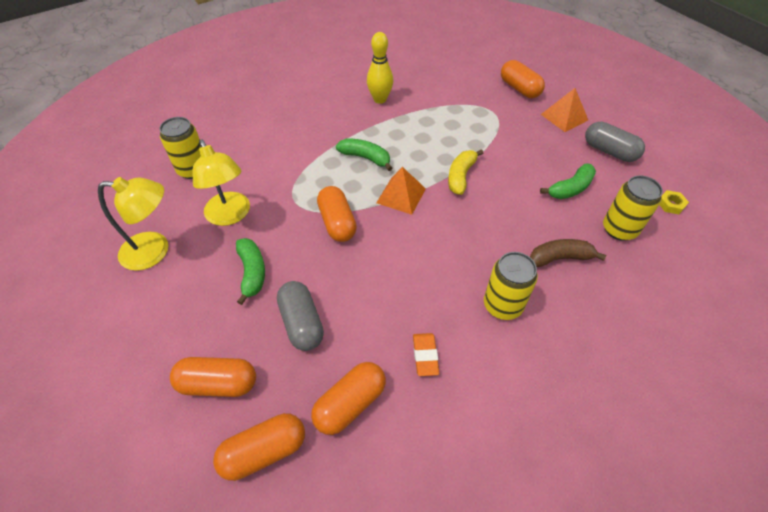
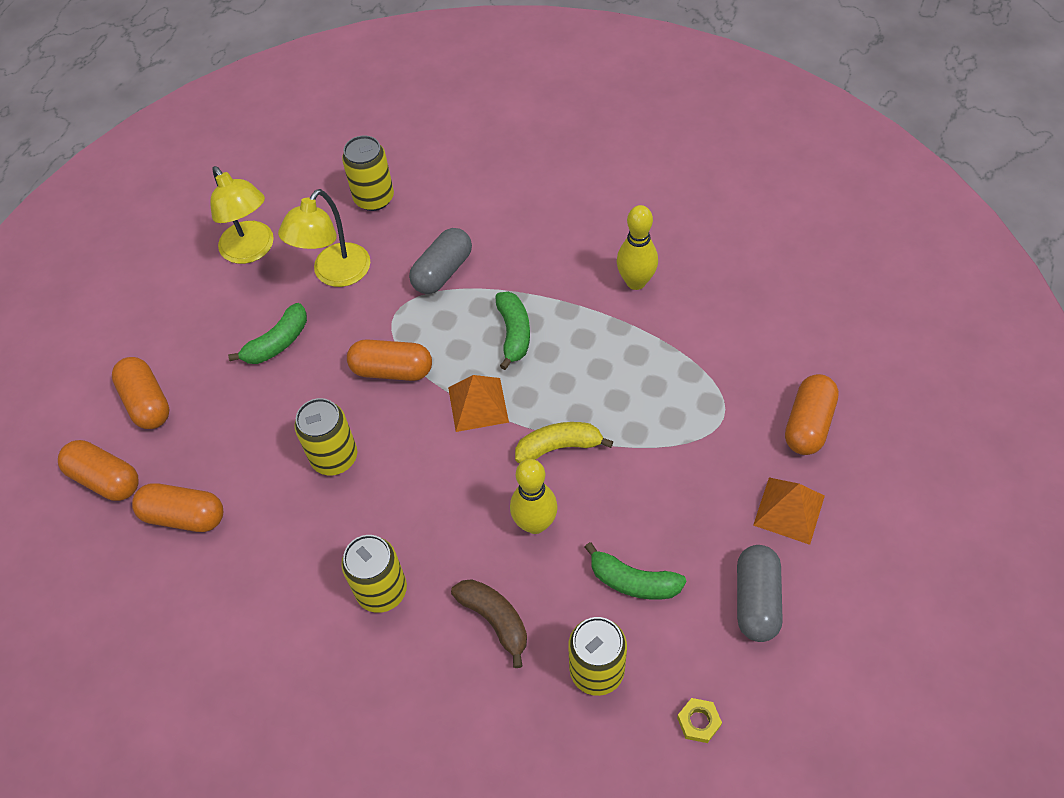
camera: 60 degrees right, 5 degrees up
(302, 323) = (246, 422): grey capsule -> grey capsule (443, 272)
(337, 222) = (392, 370): orange capsule -> orange capsule turned 60 degrees clockwise
(378, 283) = (334, 457): none -> yellow can
(425, 355) = (272, 549): orange eraser -> none
(505, 210) = (535, 523): none -> yellow bowling pin

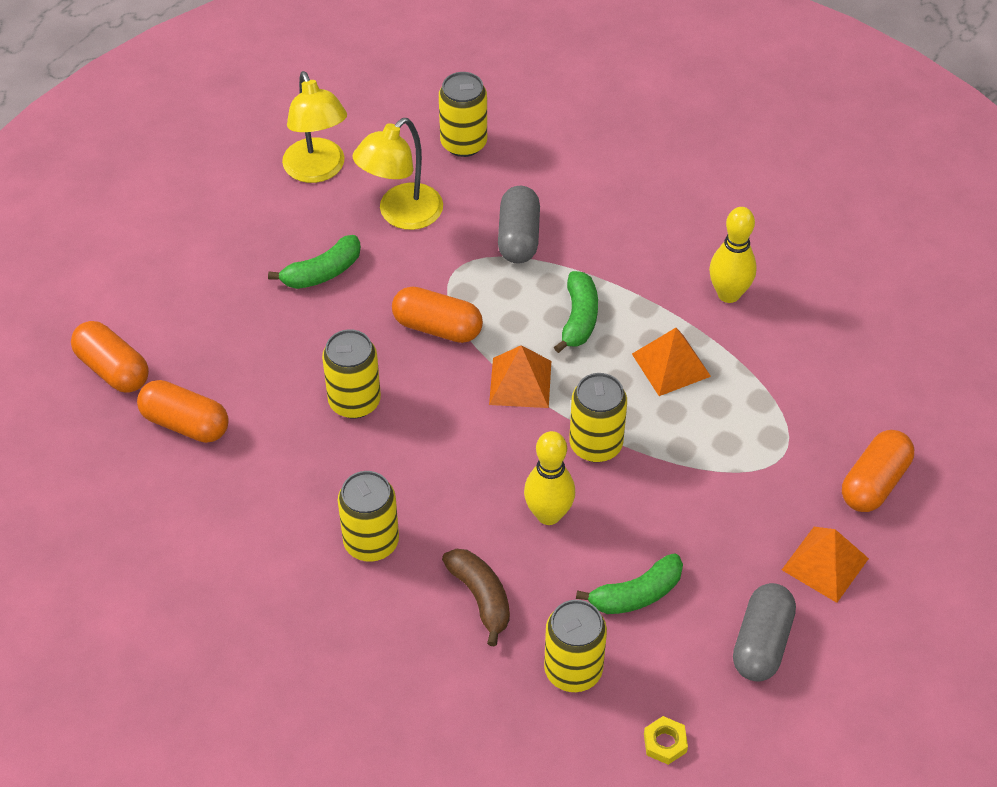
camera: 10 degrees right, 5 degrees down
(147, 402) = (171, 302): orange capsule -> none
(443, 272) = (518, 237): grey capsule -> grey capsule turned 45 degrees counterclockwise
(559, 447) = (595, 445): yellow banana -> yellow can
(604, 357) = (671, 365): none -> orange pyramid
(633, 581) = (636, 594): green banana -> green banana turned 60 degrees counterclockwise

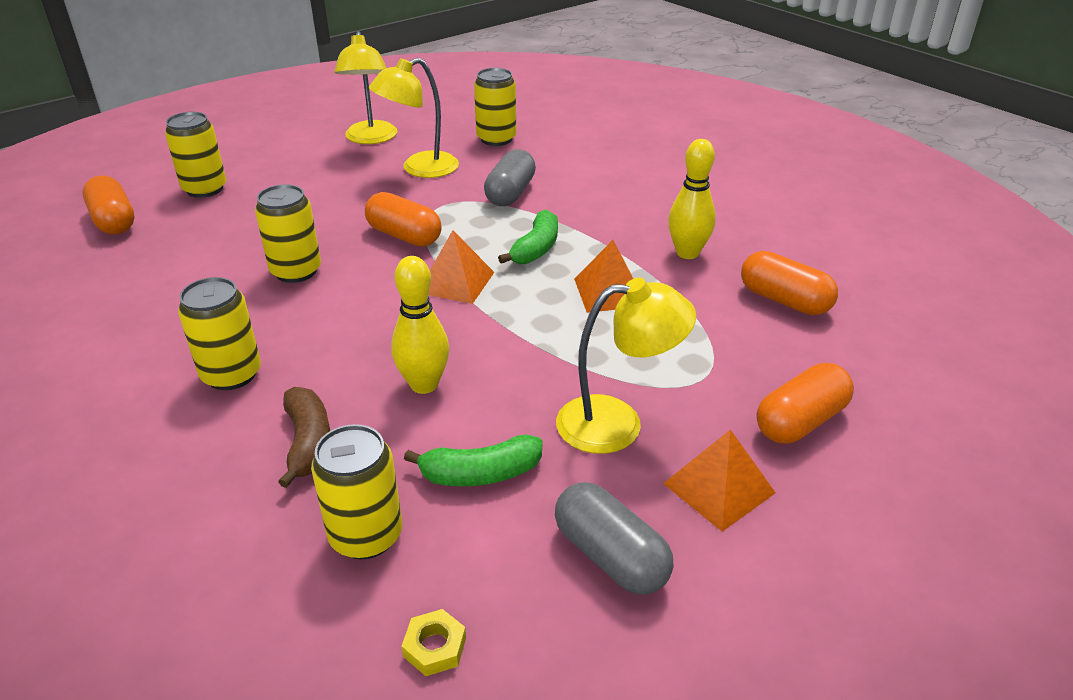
camera: 15 degrees right, 15 degrees down
(185, 423) = (139, 262): orange capsule -> orange capsule (784, 300)
(322, 272) = (331, 191): green banana -> none
(595, 445) = (504, 338): yellow can -> yellow can (205, 189)
(727, 519) = (617, 423): none -> yellow lamp
(761, 643) = (610, 556): grey capsule -> grey capsule turned 75 degrees counterclockwise

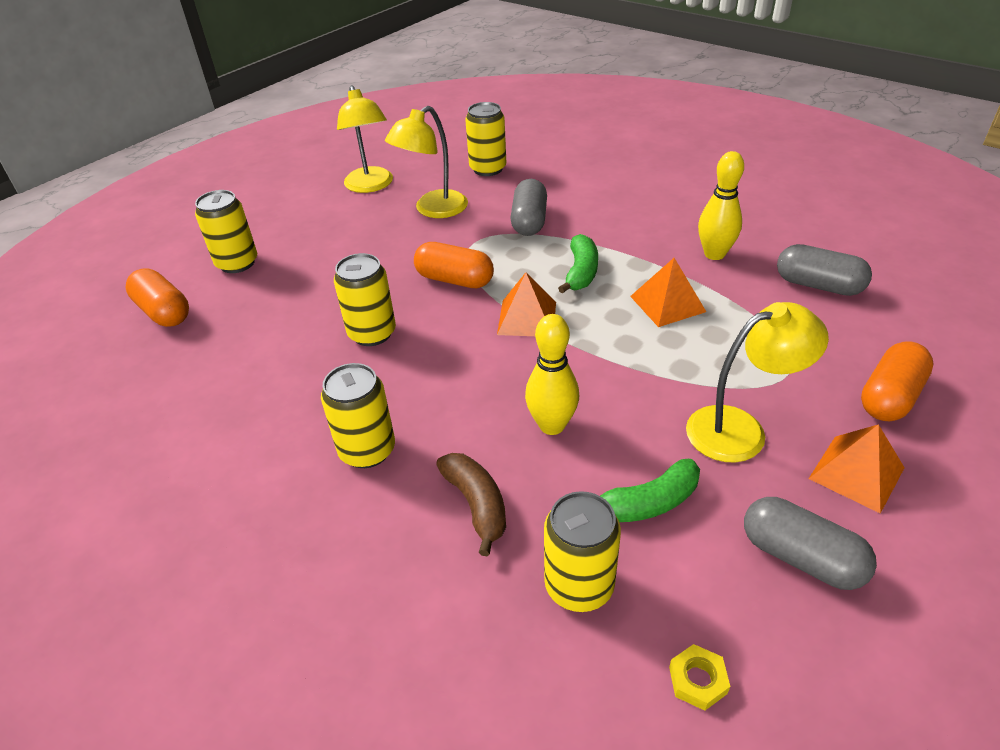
camera: 10 degrees left, 5 degrees up
(784, 300) = (818, 285): orange capsule -> grey capsule

